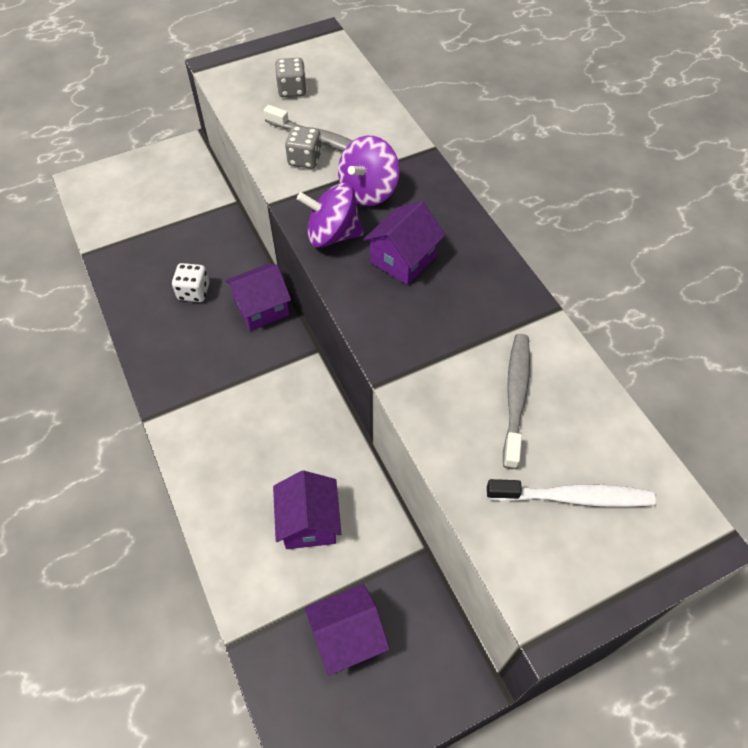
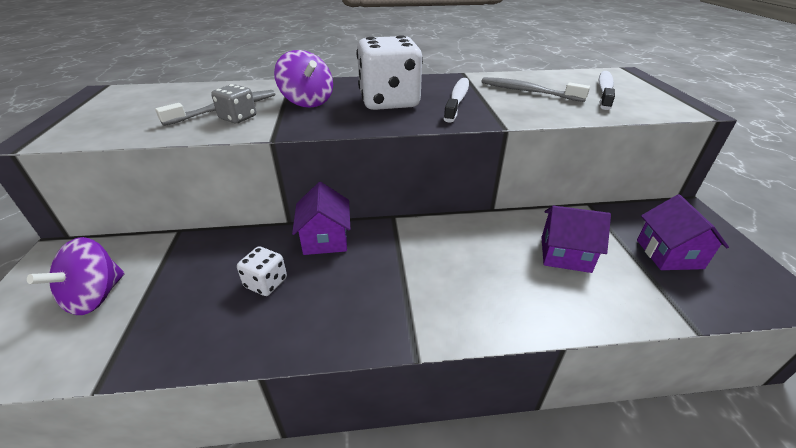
camera: 70 degrees left, 20 degrees down
(292, 90) = (143, 111): grey dice -> none
(332, 235) = (339, 120): purple spinning top -> purple spinning top (95, 296)
(403, 259) = (389, 102): purple house -> white dice
(442, 323) = (457, 100): none -> white toothbrush

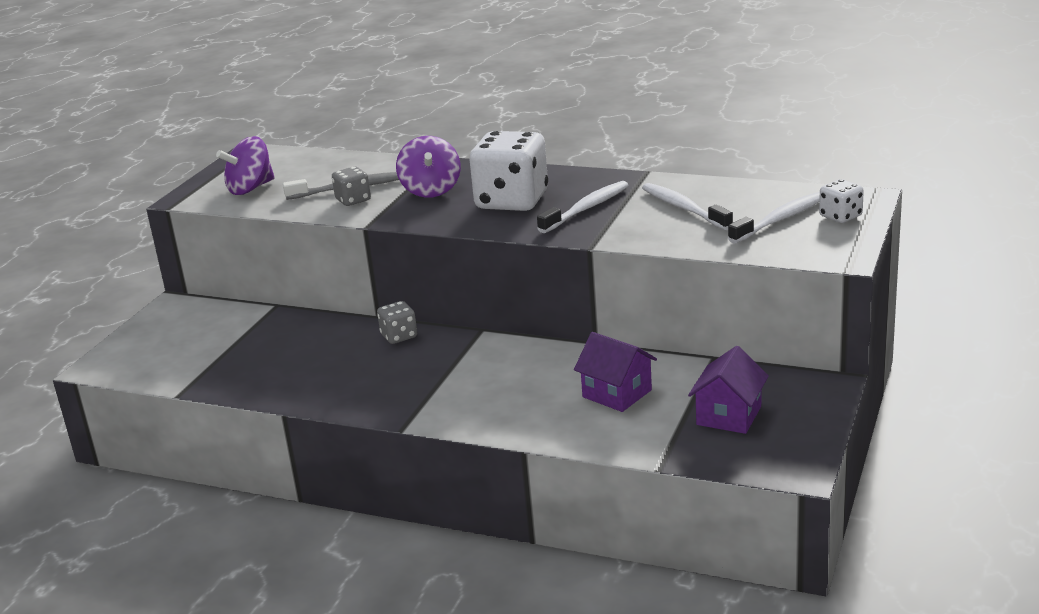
camera: 30 degrees right, 10 degrees down
(95, 296) = (194, 342): purple spinning top -> purple spinning top (250, 188)
(266, 283) = (324, 359): white dice -> white dice (840, 216)
(325, 239) = (399, 336): purple house -> grey dice
(528, 91) = (683, 208): grey toothbrush -> white toothbrush

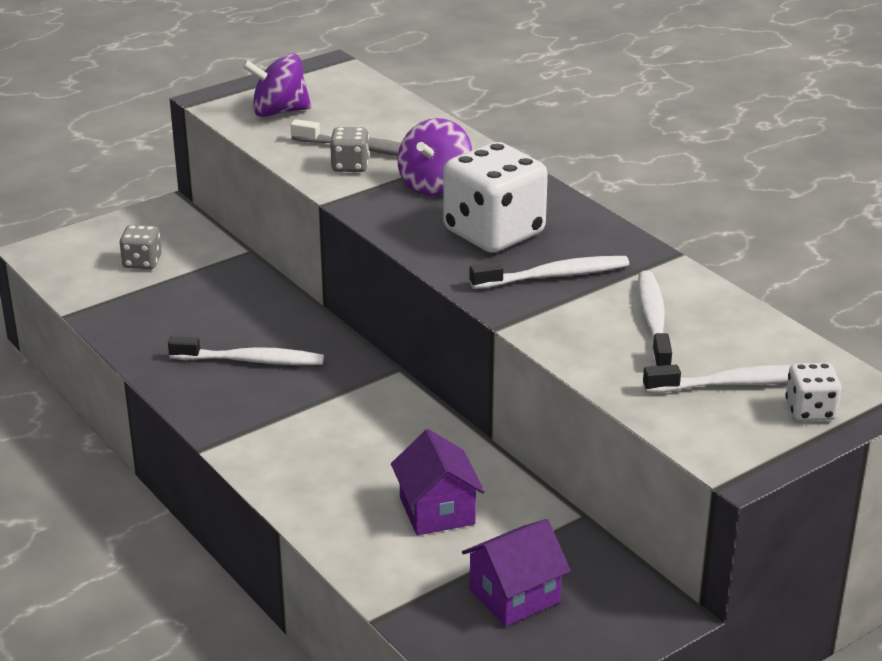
camera: 30 degrees right, 5 degrees up
(367, 365) = (251, 361): none -> white toothbrush
(399, 336) = (315, 340): grey dice -> grey dice (142, 262)

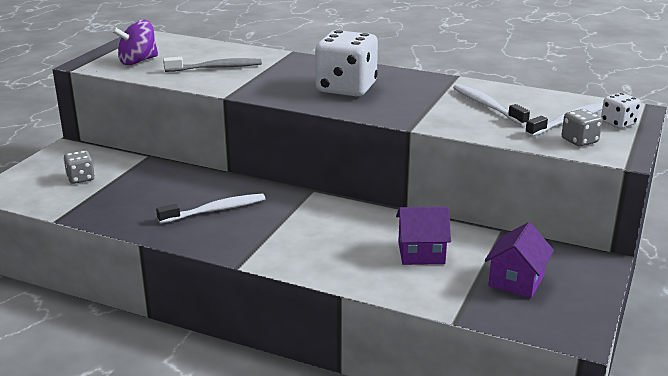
camera: 30 degrees left, 5 degrees down
(350, 166) = (218, 77): grey dice -> grey dice (579, 141)
(435, 185) = (281, 75): purple spinning top -> none
(437, 511) = (421, 253): purple house -> purple house turned 45 degrees counterclockwise
(554, 276) = (407, 99): white toothbrush -> none

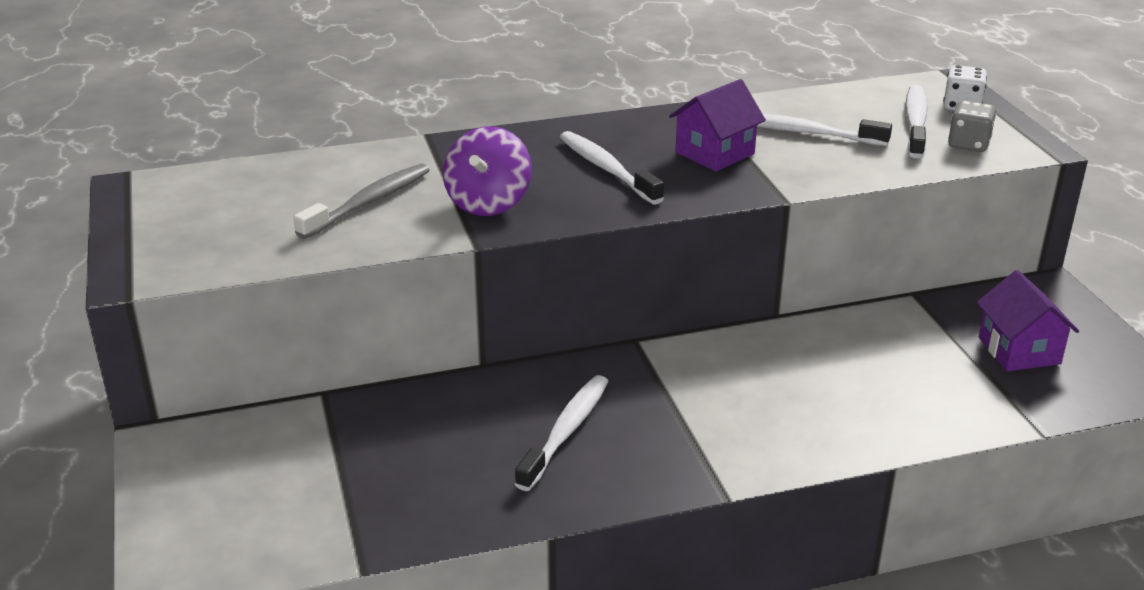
camera: 40 degrees left, 5 degrees up
(81, 178) = (279, 482): grey dice -> none
(138, 61) = (220, 237): purple spinning top -> purple spinning top (488, 203)
(346, 88) = (607, 169): white dice -> white toothbrush
(421, 253) = (885, 365): purple house -> purple house (714, 153)

